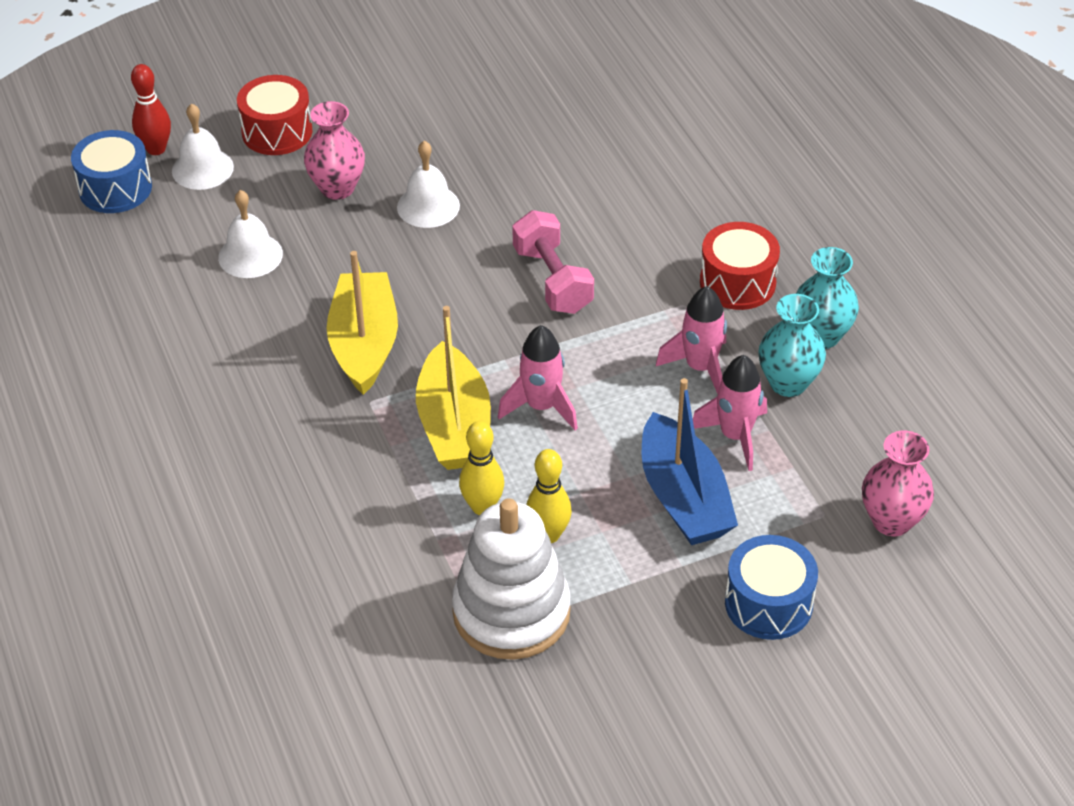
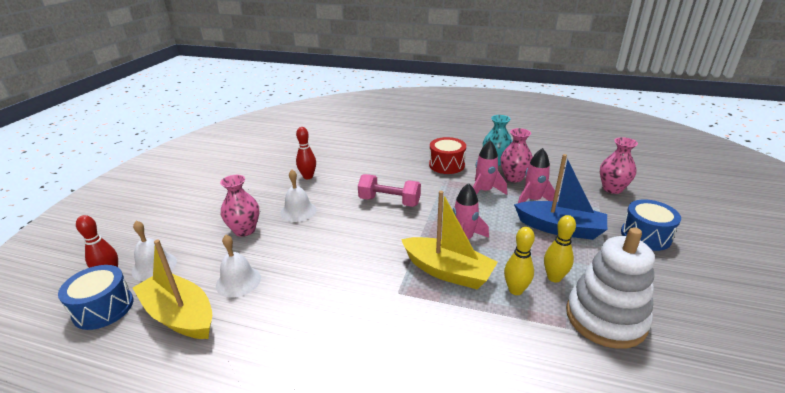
camera: 50 degrees left, 15 degrees down
(277, 132) = (179, 230): red drum -> none
(364, 344) = (356, 273): yellow boat -> yellow boat (180, 315)
(520, 154) = (308, 177): none -> red bowling pin
(788, 383) = (513, 178): turquoise vase -> pink vase

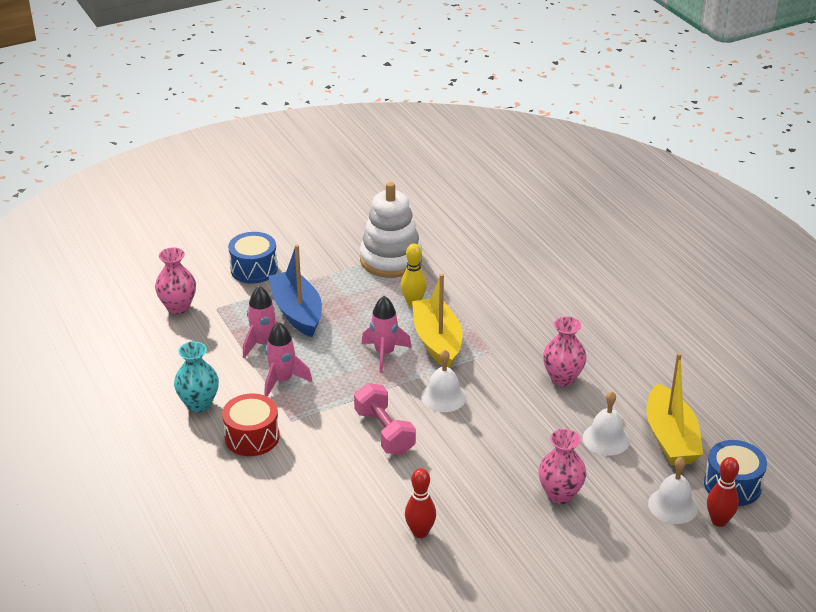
camera: 135 degrees left, 5 degrees up
(298, 211) = (485, 483): white bell -> white bell (443, 397)
(513, 178) = (226, 374): pink vase -> pink vase (562, 378)
(554, 277) = (374, 292): yellow bowling pin -> none

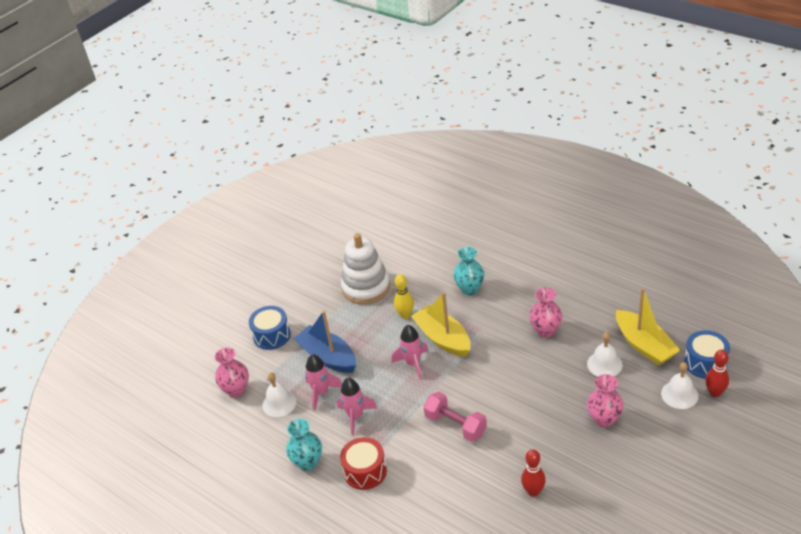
camera: 20 degrees left, 5 degrees up
(443, 397) = (477, 379): white bell -> white bell (279, 403)
(507, 303) = (470, 289): none -> turquoise vase

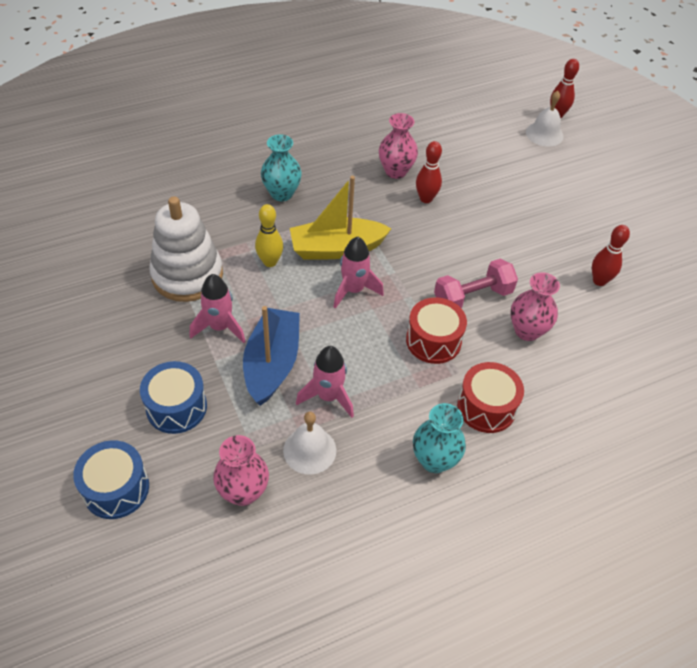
camera: 70 degrees left, 10 degrees up
(328, 357) = (272, 363): blue boat -> blue boat turned 120 degrees clockwise
(356, 416) = (394, 379): pink rocket -> pink rocket (220, 327)
(400, 421) = (433, 341): none -> red drum
(532, 359) = (426, 199): none -> red bowling pin
(604, 364) = (473, 157): white bell -> none
(604, 419) = (541, 191): pink vase -> pink vase (527, 331)
(644, 345) = (469, 123): yellow boat -> none
(705, 363) = (519, 102): blue drum -> blue drum (116, 488)

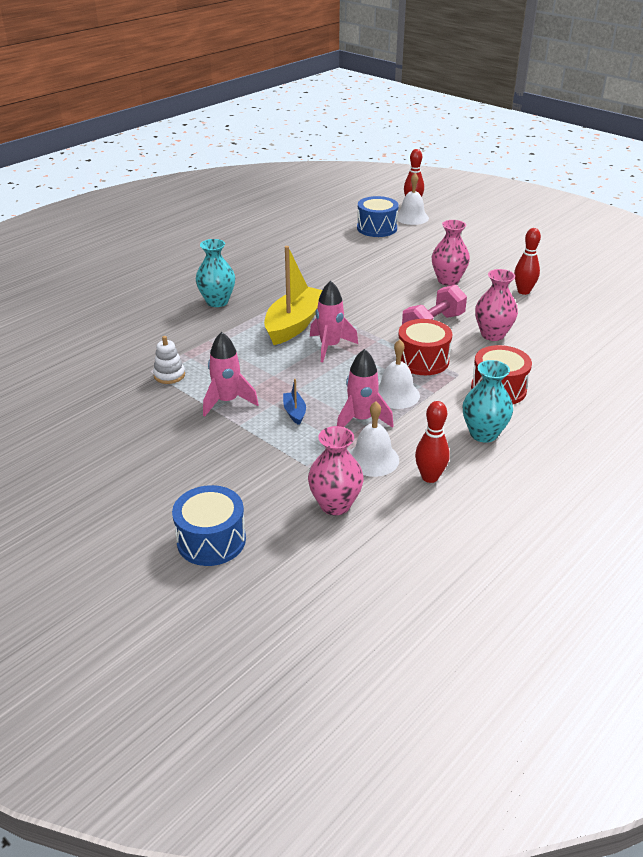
camera: 20 degrees left, 15 degrees down
(176, 407) = (227, 466): blue drum -> blue drum (377, 228)
(187, 275) = (169, 375): white stacking toy -> white stacking toy, size x0.43
(270, 262) = (241, 347): yellow bowling pin -> none
(272, 363) = (294, 412): blue boat -> blue boat, size x0.42
(336, 248) = (294, 324): yellow boat -> yellow boat turned 150 degrees clockwise
(380, 376) = (396, 394): none -> white bell
(395, 171) = (307, 265): pink vase -> pink vase (448, 280)
(426, 199) = (346, 276): red bowling pin -> red bowling pin (430, 477)

